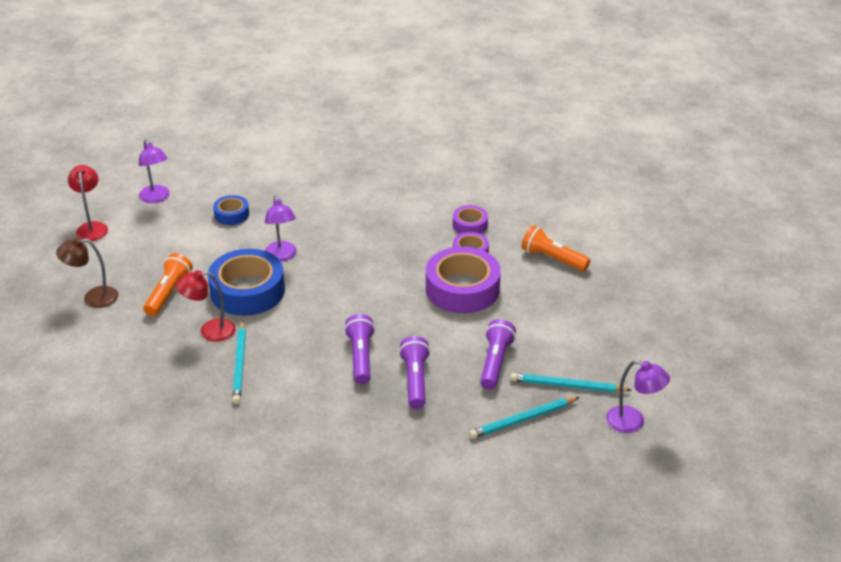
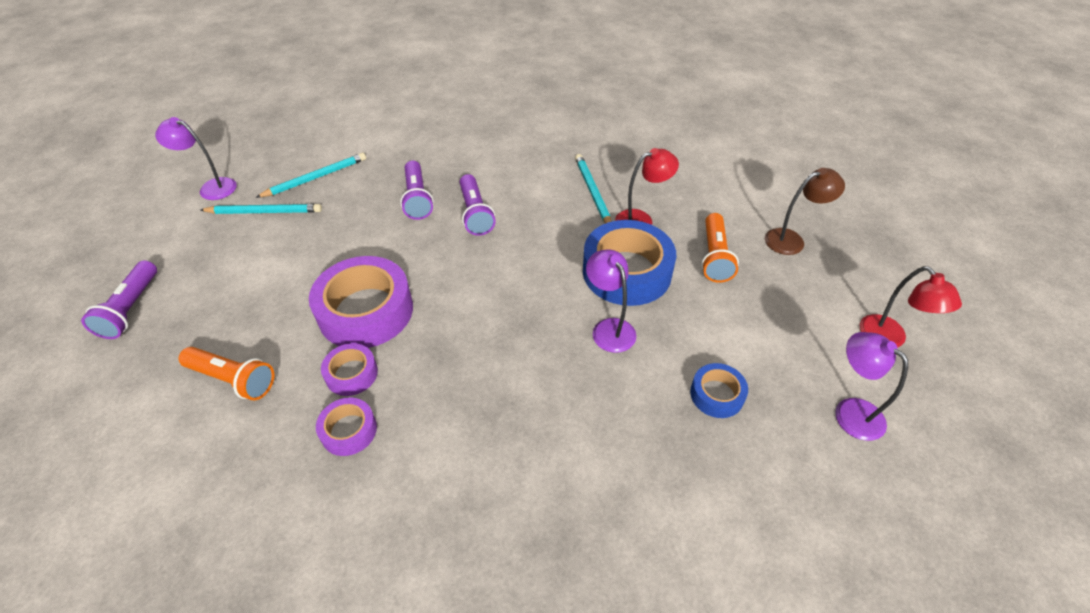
camera: 170 degrees right, 10 degrees up
(495, 362) = (335, 225): purple flashlight -> purple flashlight (131, 309)

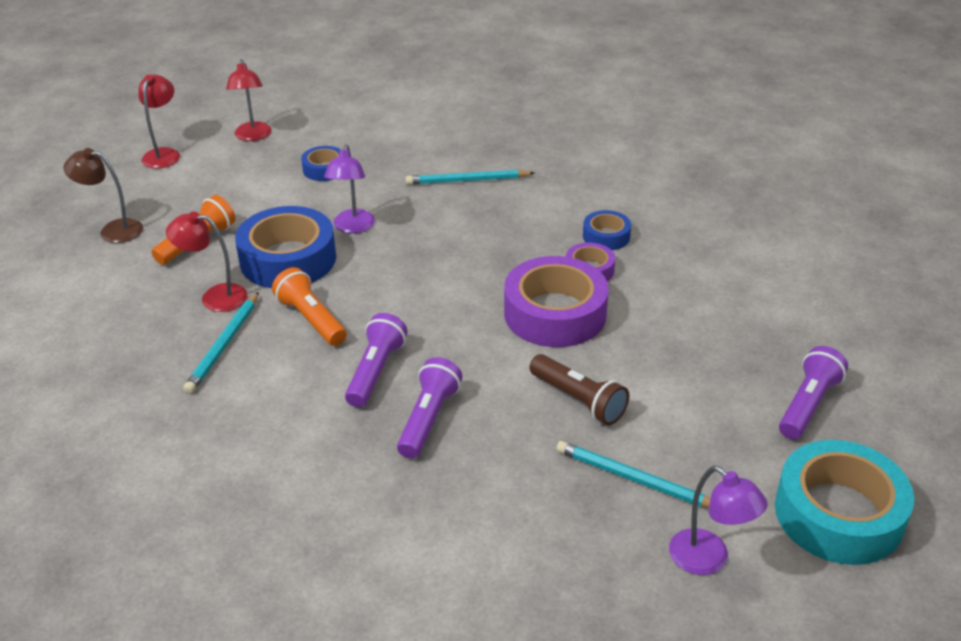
camera: 150 degrees left, 10 degrees down
(122, 238) = (838, 514): none -> turquoise tape
(233, 379) = (697, 301): orange flashlight -> orange flashlight (311, 319)
(315, 177) = (547, 512): turquoise pencil -> turquoise pencil (467, 180)
(319, 247) = (578, 400): none -> brown flashlight
(349, 430) = (606, 236): purple tape -> blue tape
(850, 411) = (253, 136): purple lamp -> red lamp

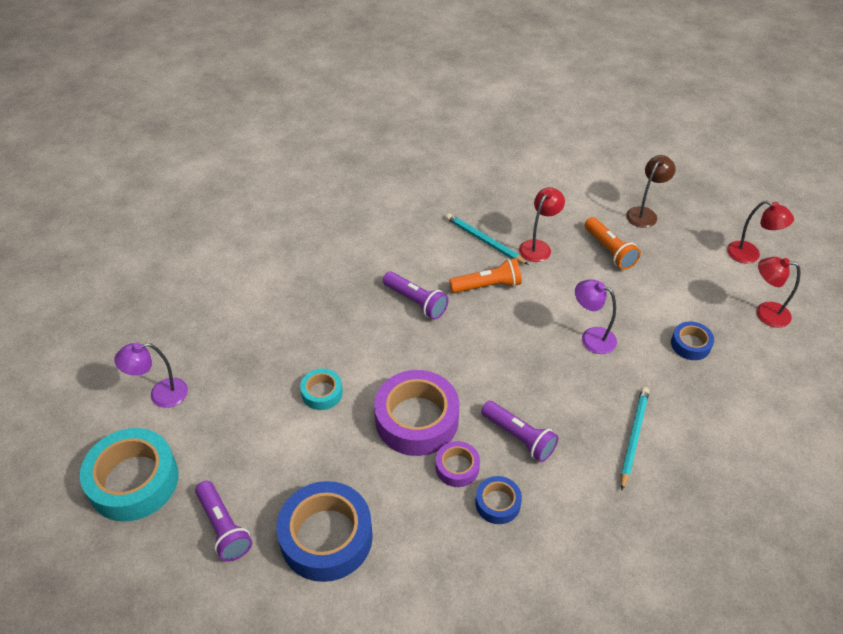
camera: 115 degrees right, 10 degrees up
(288, 259) = (565, 291): blue tape -> blue tape (326, 537)
(428, 419) = (357, 313): purple flashlight -> purple flashlight (519, 437)
(578, 400) = (322, 393): brown flashlight -> turquoise tape
(634, 480) = (239, 389): turquoise pencil -> none

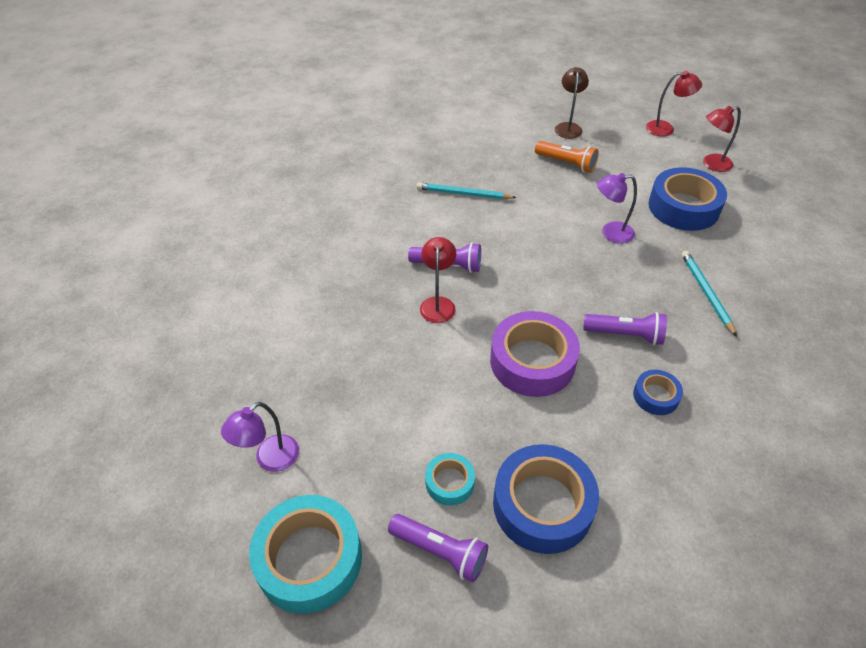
camera: 30 degrees left, 0 degrees up
(322, 393) = (430, 379): turquoise tape -> turquoise tape (449, 482)
(457, 467) = (599, 384): purple tape -> none
(487, 286) = (496, 227): orange flashlight -> none
(538, 246) = (510, 181): red lamp -> red lamp (438, 304)
(690, 344) = (683, 207): blue tape -> blue tape, size x1.98

